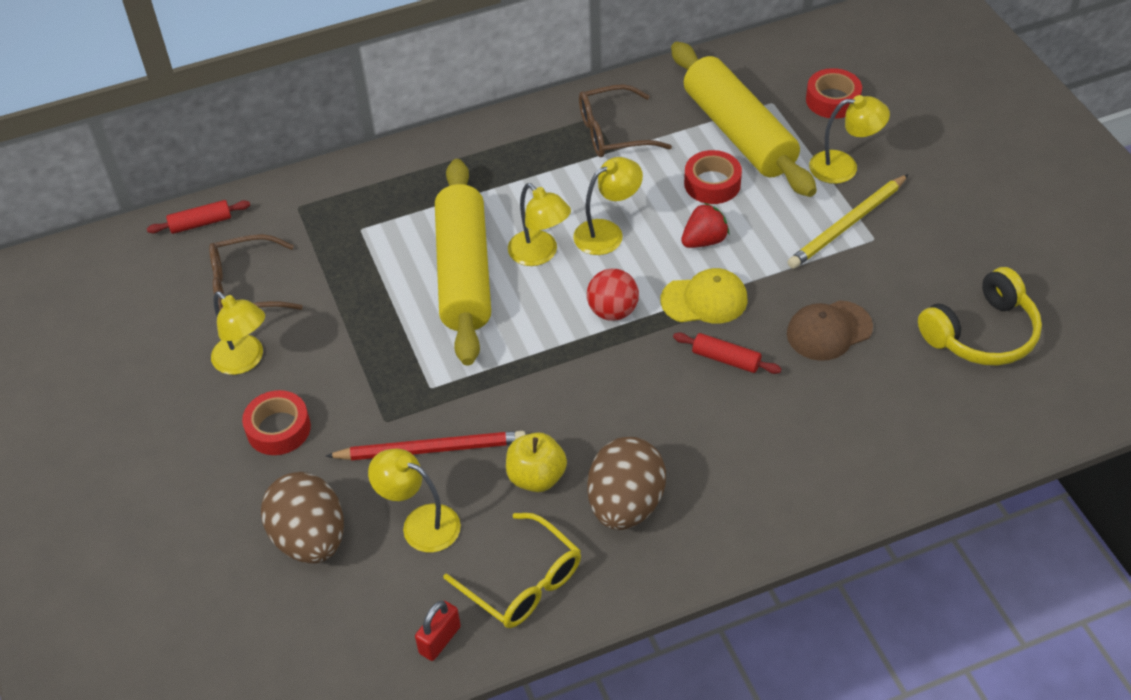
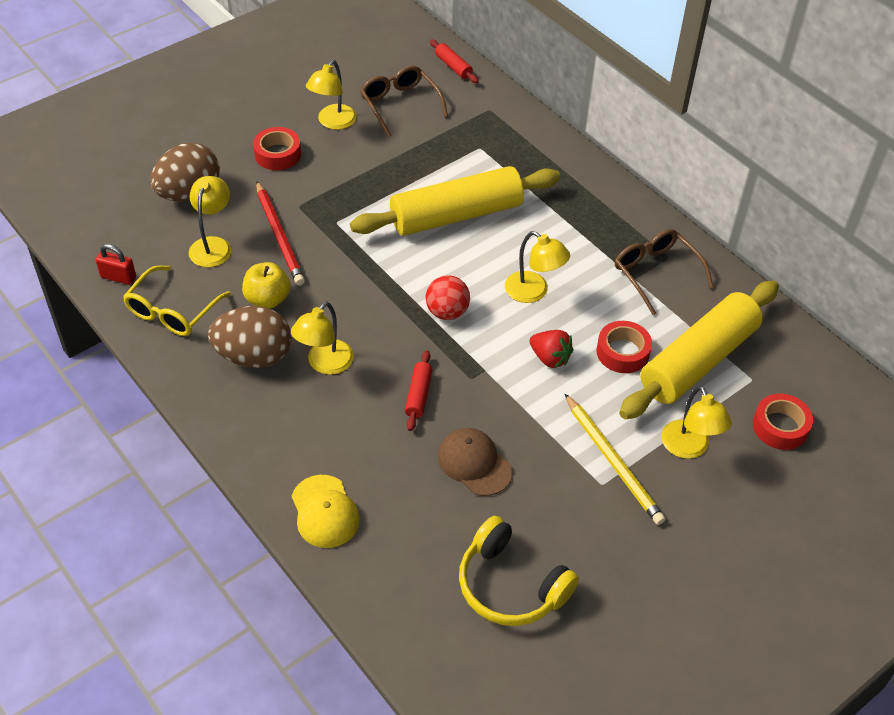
camera: 70 degrees right, 0 degrees up
(540, 254) = (493, 255): yellow lamp -> yellow lamp (324, 364)
(704, 300) = (480, 370): yellow cap -> yellow cap (325, 512)
(848, 224) = (612, 461): yellow pencil -> yellow pencil turned 150 degrees counterclockwise

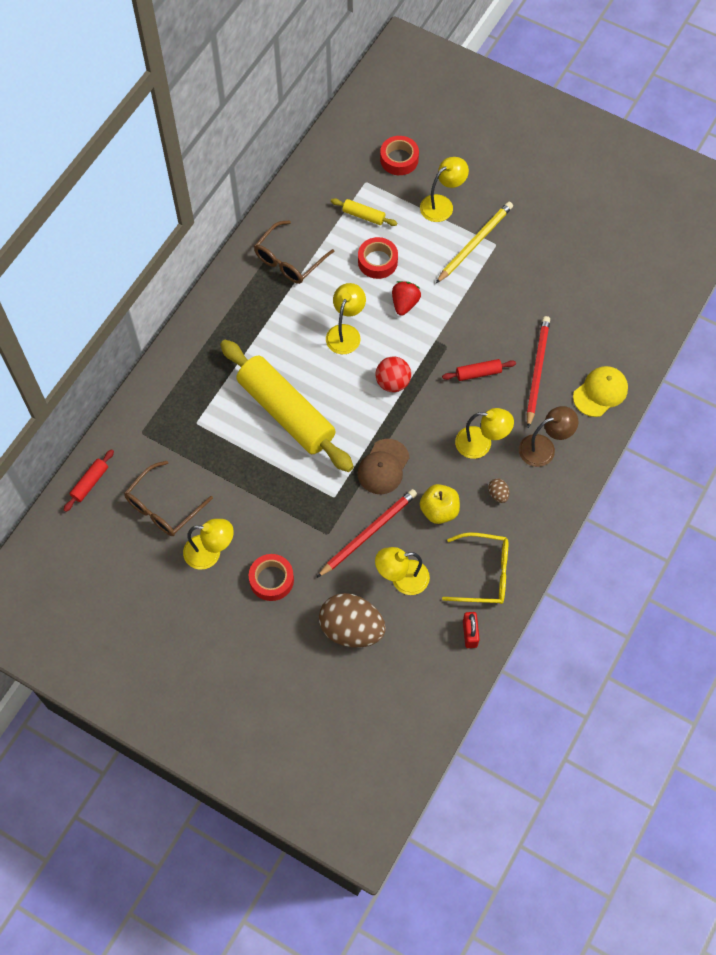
camera: 110 degrees left, 15 degrees up
(254, 356) = (498, 494): brown egg -> brown egg, size x0.41
(284, 422) = (544, 448): none -> brown lamp
(390, 455) = (537, 371): none -> red pencil
(474, 463) = (517, 320): brown cap -> brown cap (383, 467)
(510, 585) = (595, 271): yellow headphones -> none
(698, 361) = (363, 216): yellow rolling pin -> yellow rolling pin, size x0.40

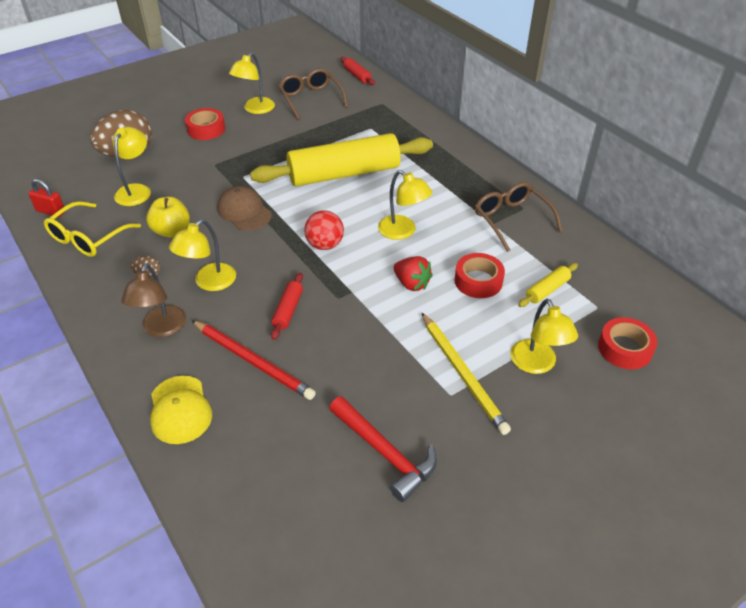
camera: 115 degrees right, 20 degrees down
(368, 533) = (193, 185): red pencil -> none
(561, 263) = (385, 453): none -> red hammer

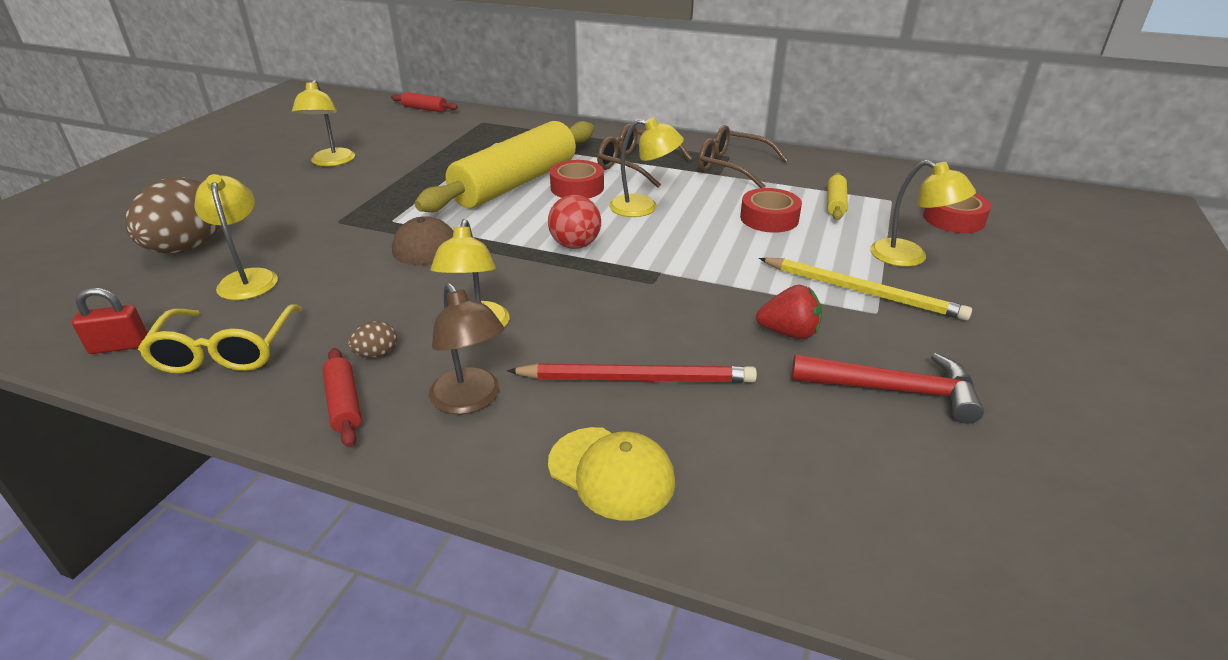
camera: 35 degrees left, 10 degrees down
(172, 231) = (356, 299): yellow apple -> none
(206, 129) = (284, 195): red tape -> red tape (577, 187)
(288, 310) = (612, 315): red rolling pin -> red rolling pin (344, 404)
(311, 99) = (393, 138): brown glasses -> brown glasses (635, 165)
(411, 284) = (711, 243): red strawberry -> red strawberry (789, 333)

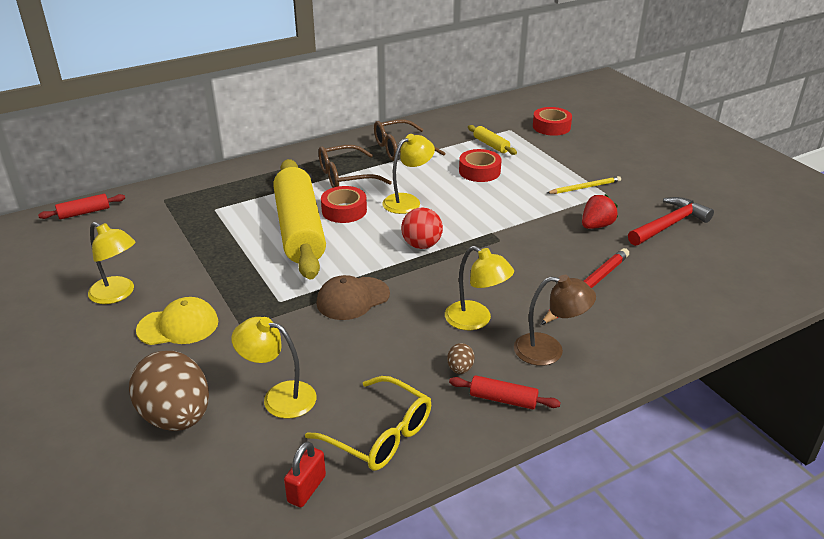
camera: 50 degrees left, 0 degrees up
(611, 472) = (654, 330): yellow cap -> yellow cap (178, 326)
(861, 291) = (584, 187): yellow pencil -> yellow pencil, size x0.63
(909, 257) = (571, 158): yellow lamp -> none

